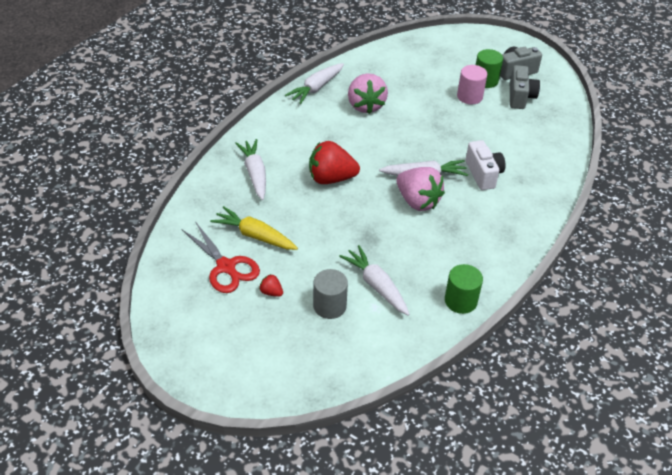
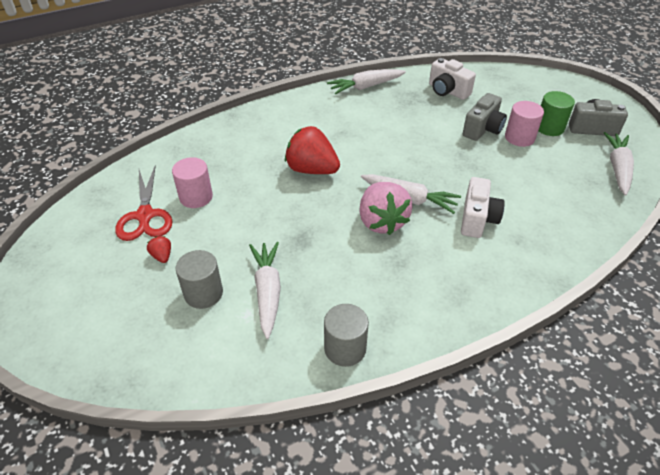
camera: 30 degrees right, 0 degrees up
(255, 174) = (245, 142): white carrot -> white carrot (618, 168)
(255, 236) = (196, 197): yellow carrot -> pink cylinder
(365, 105) = (401, 115): pink strawberry -> none
(387, 71) = (447, 91): none -> white camera
(460, 301) = (345, 348): green cylinder -> grey cylinder
(520, 97) = (579, 154): grey camera -> grey camera (483, 129)

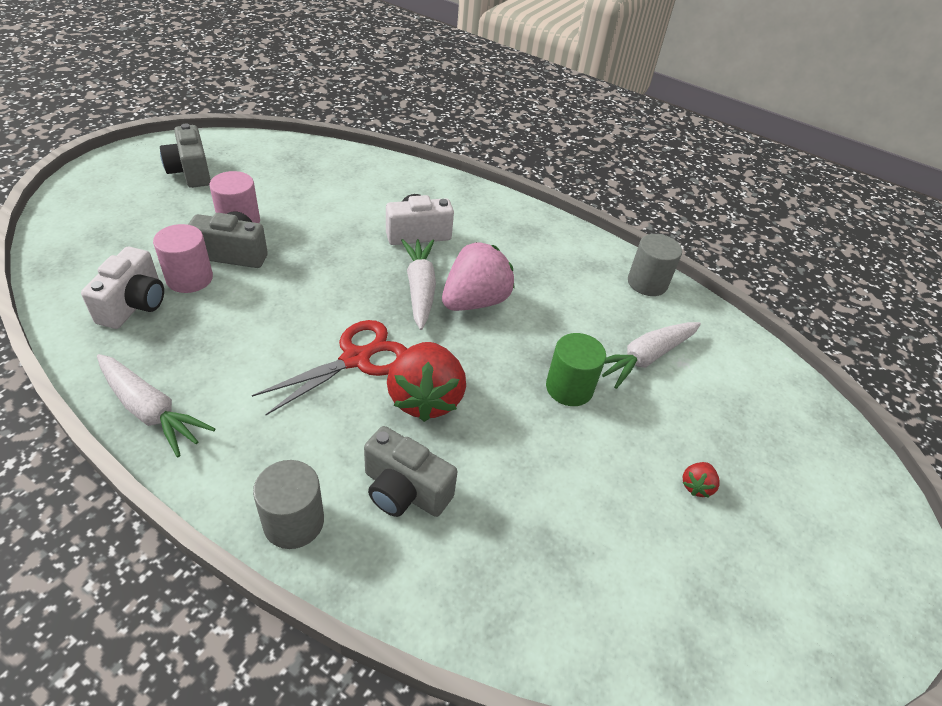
camera: 125 degrees left, 0 degrees up
(145, 216) = (662, 558): red scissors -> red scissors (356, 358)
(196, 197) = (577, 513): pink cylinder -> pink cylinder (189, 278)
(203, 293) = (698, 411): grey cylinder -> grey cylinder (293, 522)
(261, 145) = (404, 491): none -> grey camera
(549, 127) = (203, 202): green cylinder -> green cylinder (569, 388)
(618, 168) = (268, 154): white carrot -> none

